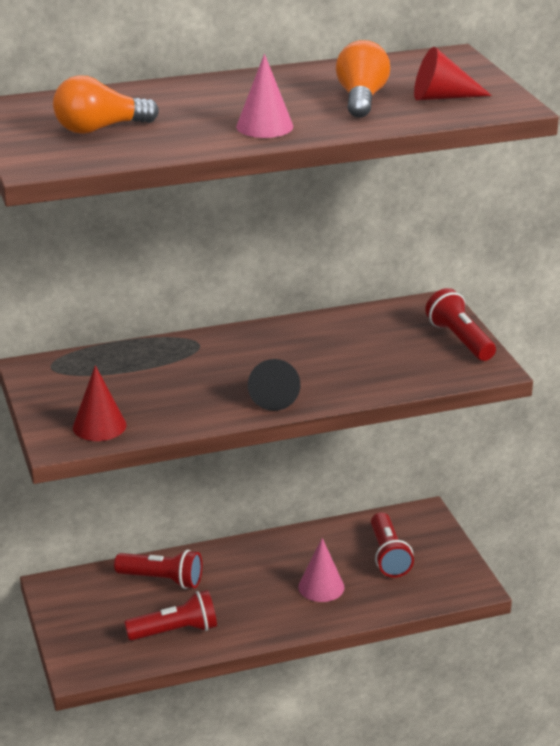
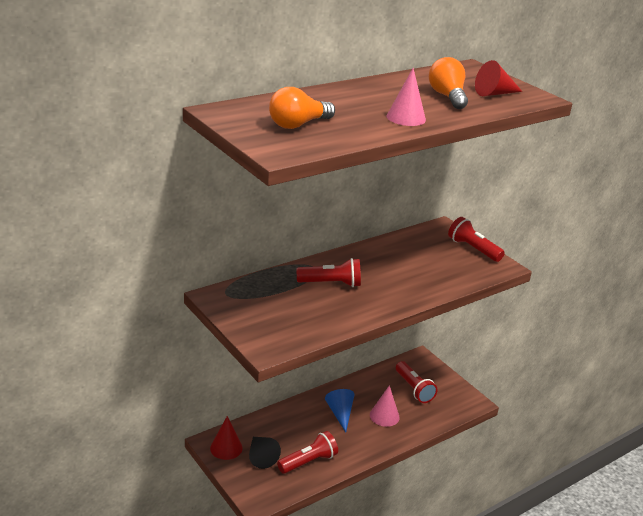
camera: 20 degrees left, 0 degrees up
(99, 426) = (287, 334): red cone -> red cone (226, 448)
(162, 580) = (282, 426): red flashlight -> red flashlight (331, 283)
(256, 574) = (340, 413): none -> blue cone
(273, 396) = (386, 299): black cone -> black cone (261, 456)

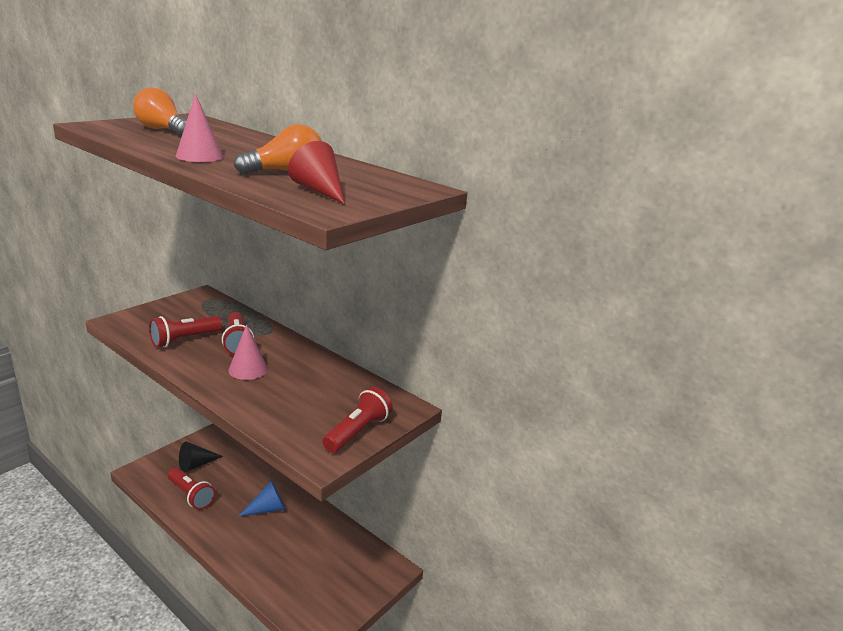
camera: 75 degrees right, 5 degrees down
(226, 448) = (205, 443): red cone -> none
(384, 416) = (271, 544): pink cone -> pink cone (248, 369)
(414, 389) = (328, 567): red flashlight -> red flashlight (184, 340)

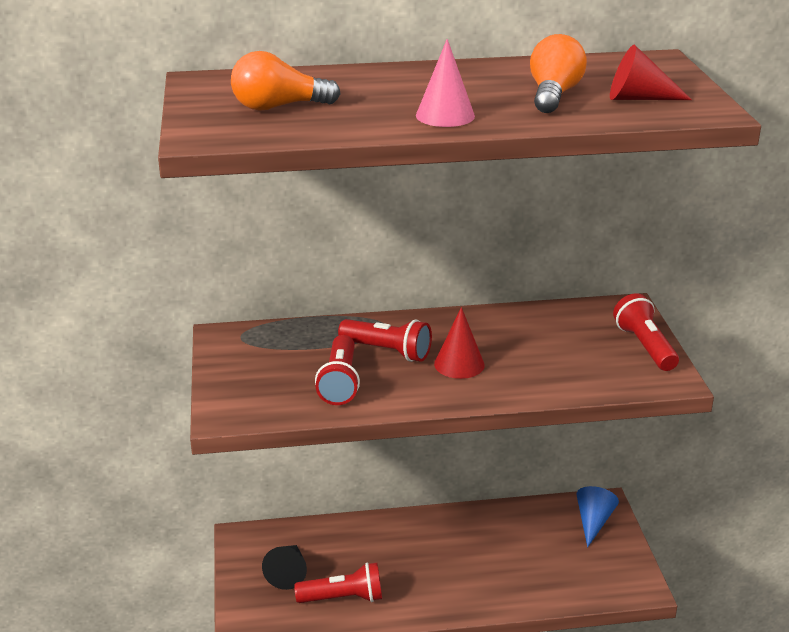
camera: 45 degrees left, 5 degrees up
(248, 369) = (459, 364): pink cone -> red cone
(267, 509) = (431, 548): blue cone -> blue cone (593, 522)

